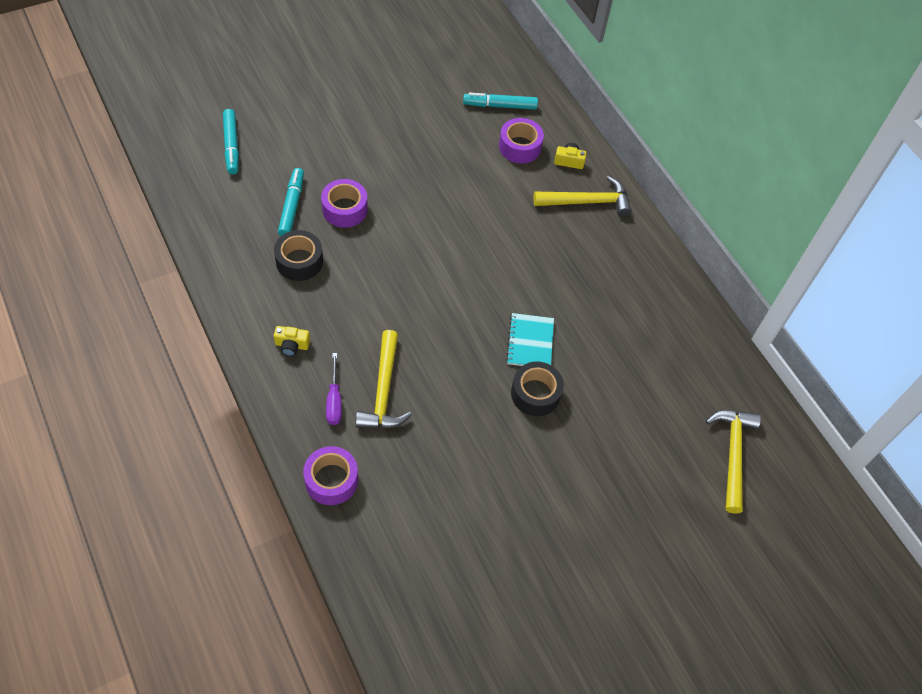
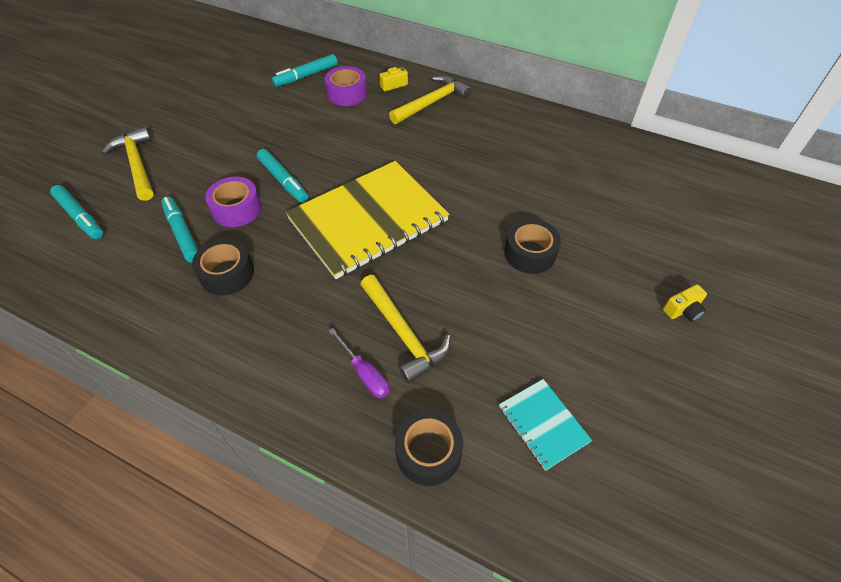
camera: 30 degrees left, 5 degrees down
(292, 345) = (280, 351): yellow camera -> yellow camera (683, 310)
(331, 480) = (428, 452): purple tape -> black tape
(398, 205) = (283, 180): none -> turquoise marker
(435, 283) = (368, 220): none -> yellow notebook
(530, 342) = (487, 218): turquoise notebook -> turquoise notebook (543, 424)
(732, 454) = (706, 205): yellow hammer -> yellow hammer (137, 165)

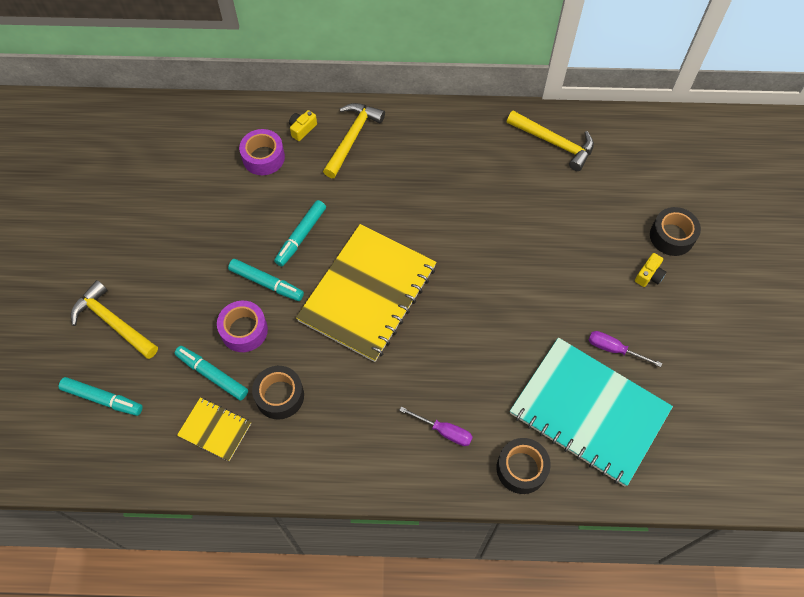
camera: 25 degrees left, 10 degrees up
(149, 278) = (215, 429): none -> yellow notebook
(306, 76) = (208, 149): turquoise marker -> turquoise marker (301, 236)
(403, 334) = (455, 386): yellow hammer -> yellow hammer (554, 143)
(530, 253) = (516, 271): black tape -> black tape (672, 236)
(543, 424) = (589, 412): turquoise notebook -> turquoise notebook, size x2.21
(606, 369) = (614, 349): none -> purple screwdriver

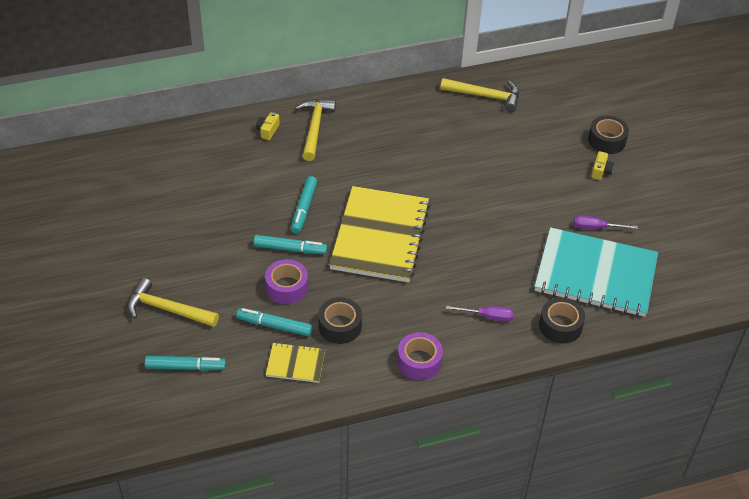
camera: 20 degrees left, 15 degrees down
(263, 157) = (243, 158): purple tape -> purple tape (419, 361)

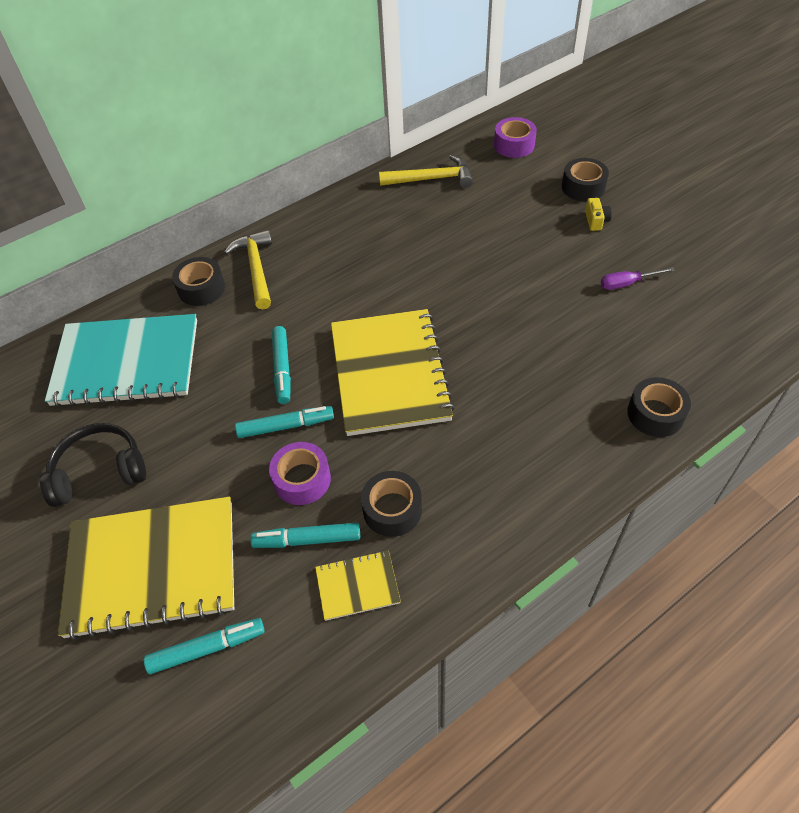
camera: 15 degrees left, 5 degrees up
(152, 238) = (99, 471): none -> black headphones
(167, 309) = (152, 568): yellow hammer -> yellow notebook
(268, 130) = (201, 288): yellow camera -> black tape
(419, 361) = (514, 523): purple tape -> purple tape (514, 145)
(487, 316) = (565, 431): purple screwdriver -> none
(595, 274) = (658, 337): turquoise notebook -> turquoise notebook (126, 362)

